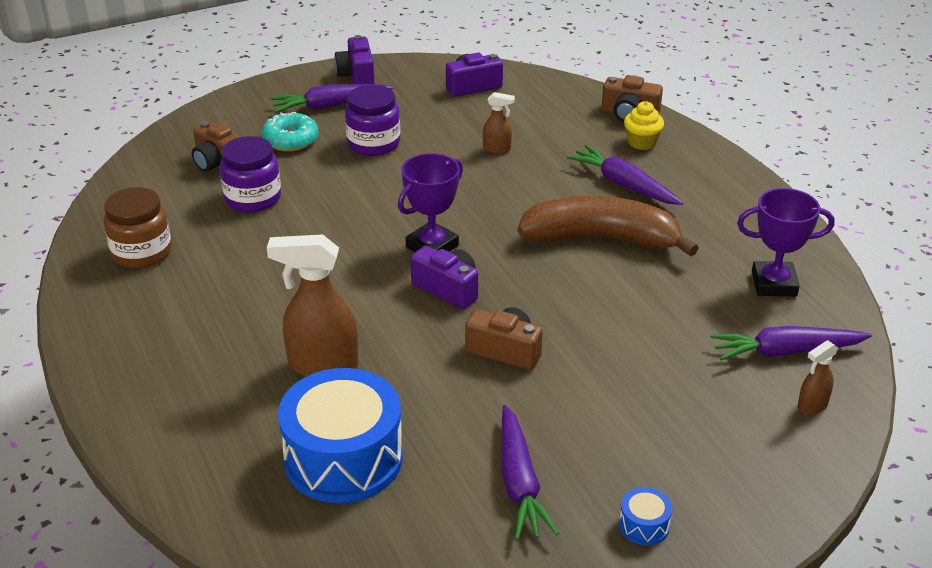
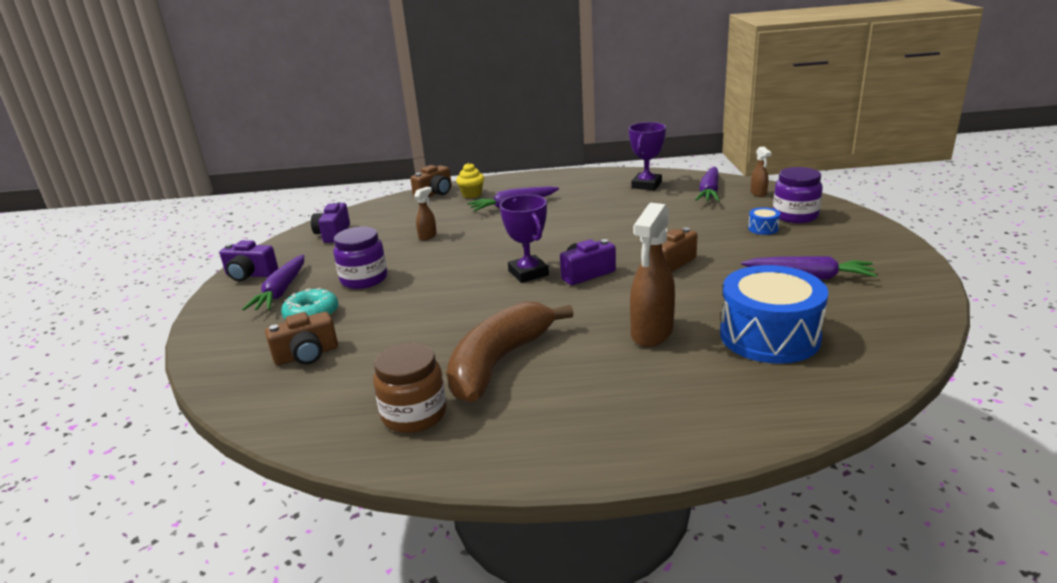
camera: 65 degrees left, 10 degrees down
(253, 198) = (384, 342): purple jar -> purple jar (795, 216)
(602, 239) = (567, 219): brown banana -> brown banana (499, 362)
(644, 525) = (853, 247): blue drum -> blue drum (763, 228)

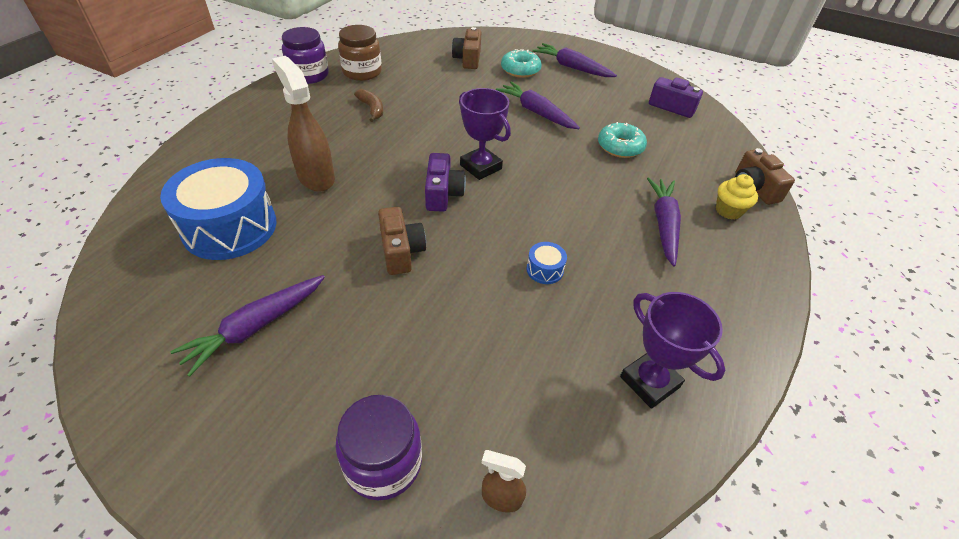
camera: 115 degrees right, 20 degrees up
(250, 275) = (615, 62): purple camera -> none
(364, 279) = (557, 98): purple jar -> purple jar (309, 75)
(428, 236) = (620, 147): brown spray bottle -> turquoise donut
(499, 362) = (372, 109): brown banana -> brown banana, size x0.43
(528, 273) = (480, 167): purple trophy -> purple trophy turned 45 degrees clockwise
(709, 192) = (562, 437): purple carrot -> purple carrot (536, 112)
(763, 228) = (388, 389): blue drum -> blue drum (544, 270)

